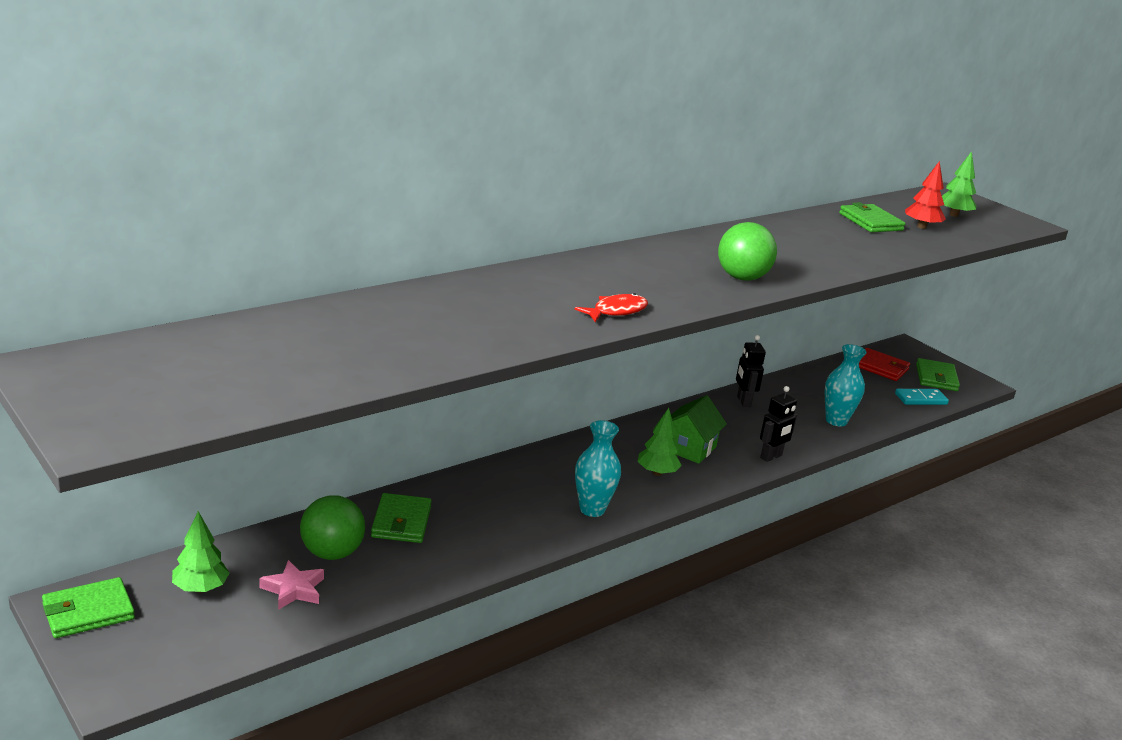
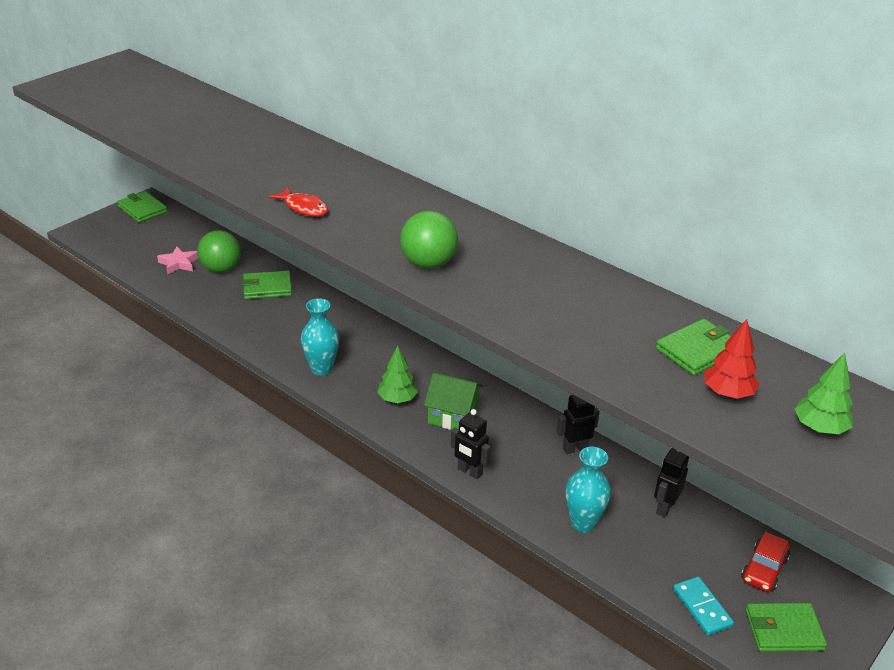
camera: 80 degrees right, 10 degrees up
(200, 588) = (172, 235): green tree -> none
(817, 384) = (664, 507): none -> black robot
(880, 367) = (764, 569): red wallet -> red car

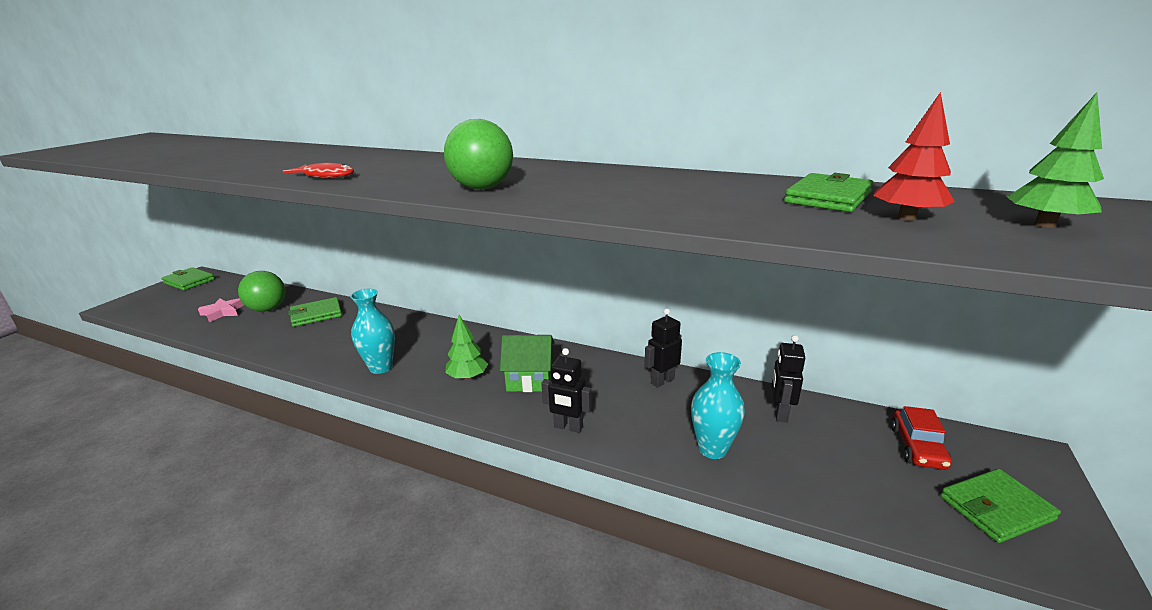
camera: 15 degrees left, 10 degrees down
(702, 607) = (897, 508): turquoise domino -> none

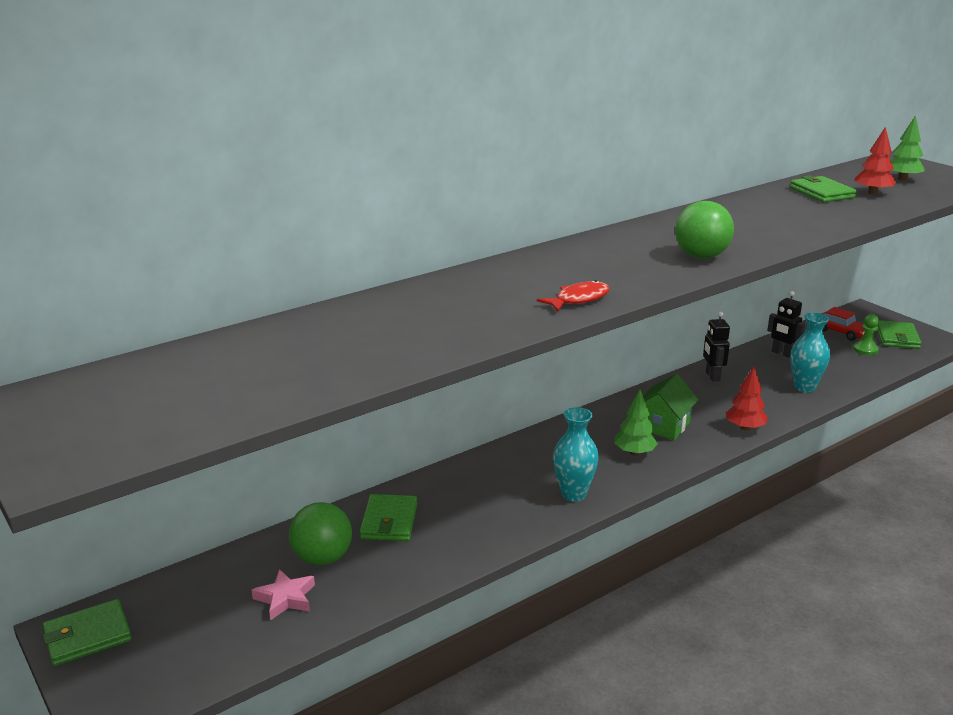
camera: 60 degrees left, 0 degrees up
(568, 427) = (745, 428): black robot -> red tree
(898, 481) = (865, 350): none -> green pawn

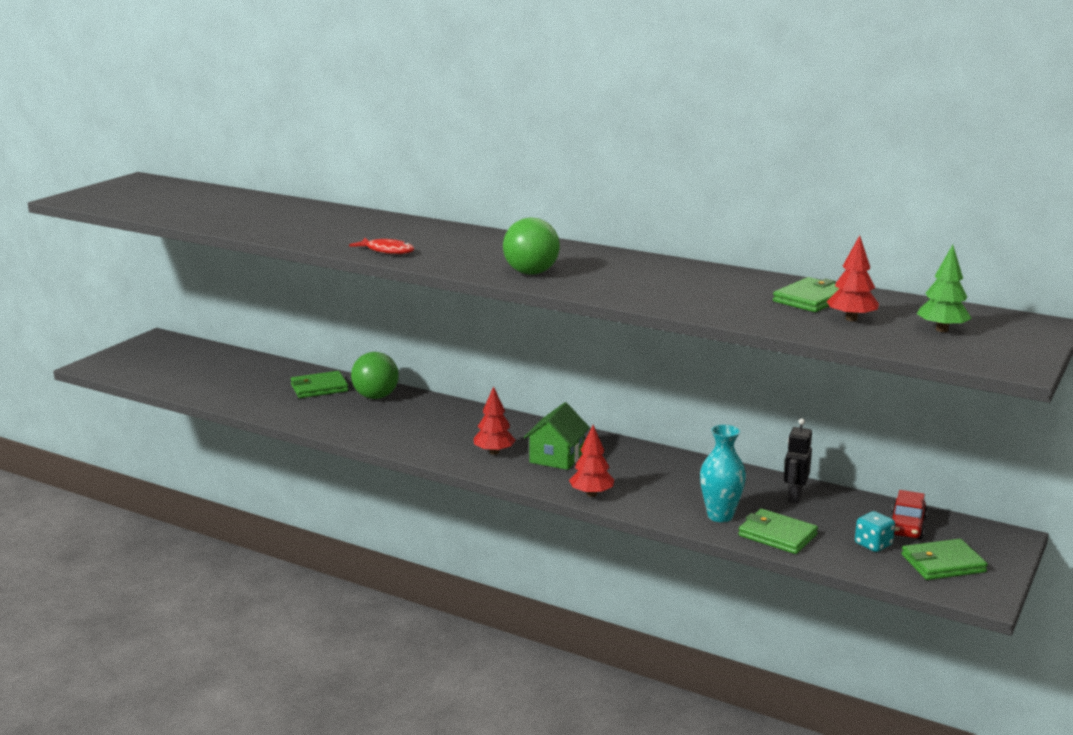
camera: 65 degrees right, 5 degrees down
(87, 636) = (154, 344): green wallet -> green wallet (777, 535)
(285, 598) = (214, 379): pink star -> none
(322, 558) = (262, 379): green ball -> green ball (376, 397)
(573, 494) = (404, 439): turquoise vase -> none
(634, 452) = (494, 452): green tree -> red tree
(663, 426) = (556, 457): green house -> green house turned 75 degrees counterclockwise
(712, 376) = (689, 467): black robot -> none
(865, 350) = (873, 544): green pawn -> turquoise dice

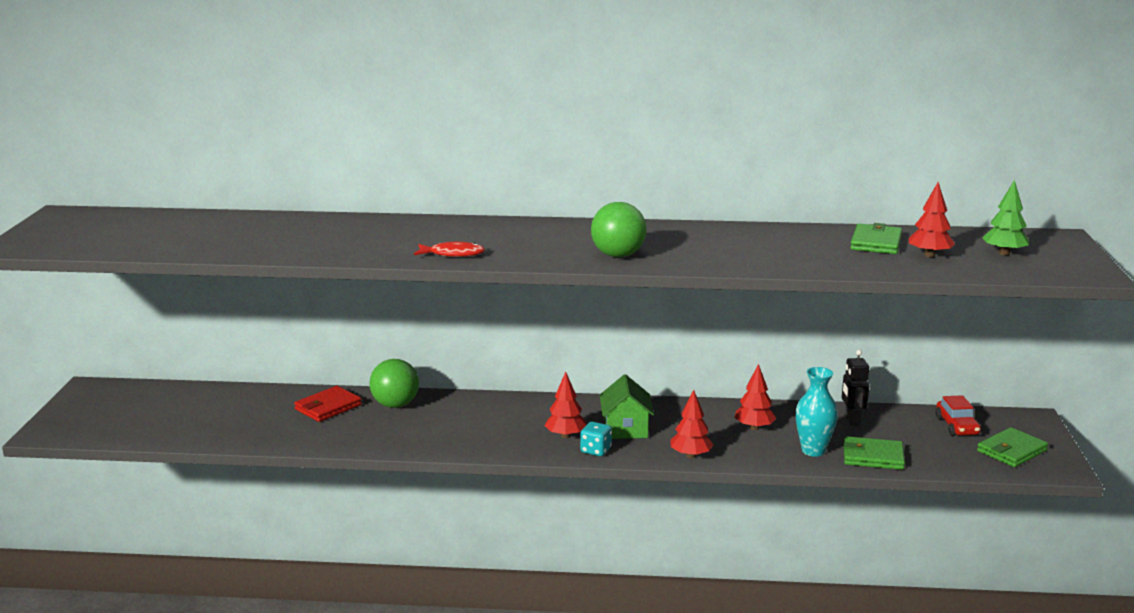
camera: 25 degrees left, 0 degrees up
(319, 388) = (328, 407): green wallet -> red wallet
(683, 482) = (754, 427): none -> red tree
(873, 544) = (949, 447): turquoise dice -> turquoise dice (596, 450)

